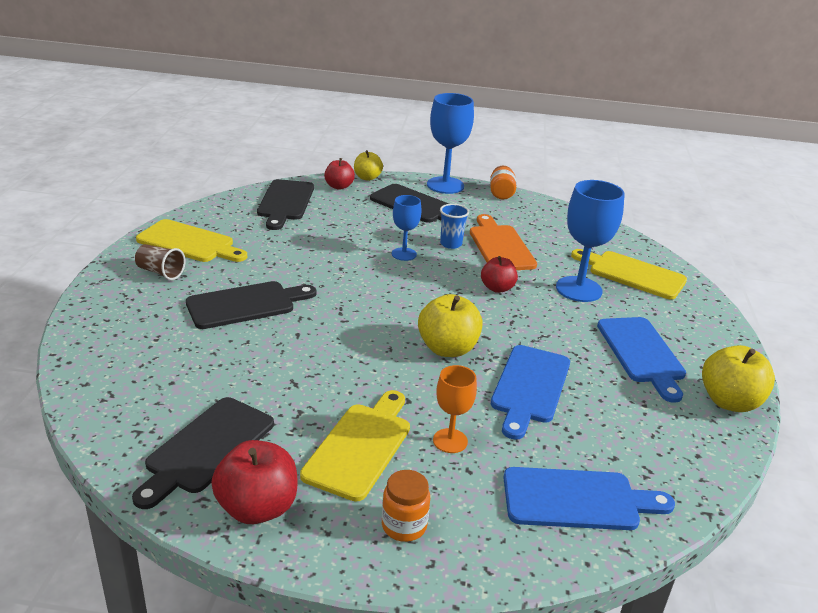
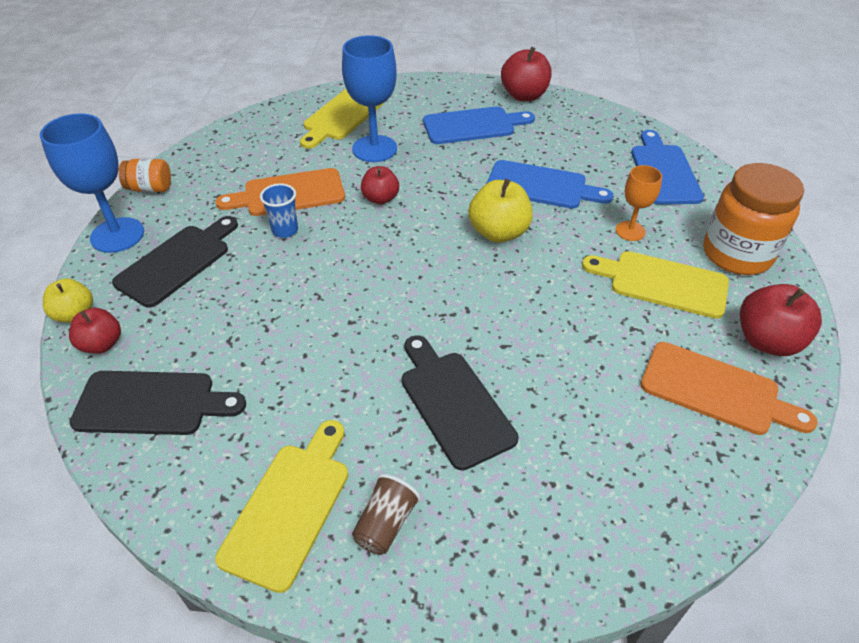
camera: 90 degrees left, 15 degrees up
(206, 448) = (716, 390): black cutting board -> orange cutting board
(404, 254) = (312, 268): blue goblet -> none
(404, 526) = (736, 254): orange jar -> orange jar, size x1.98
(729, 401) = (524, 96): yellow apple -> red apple

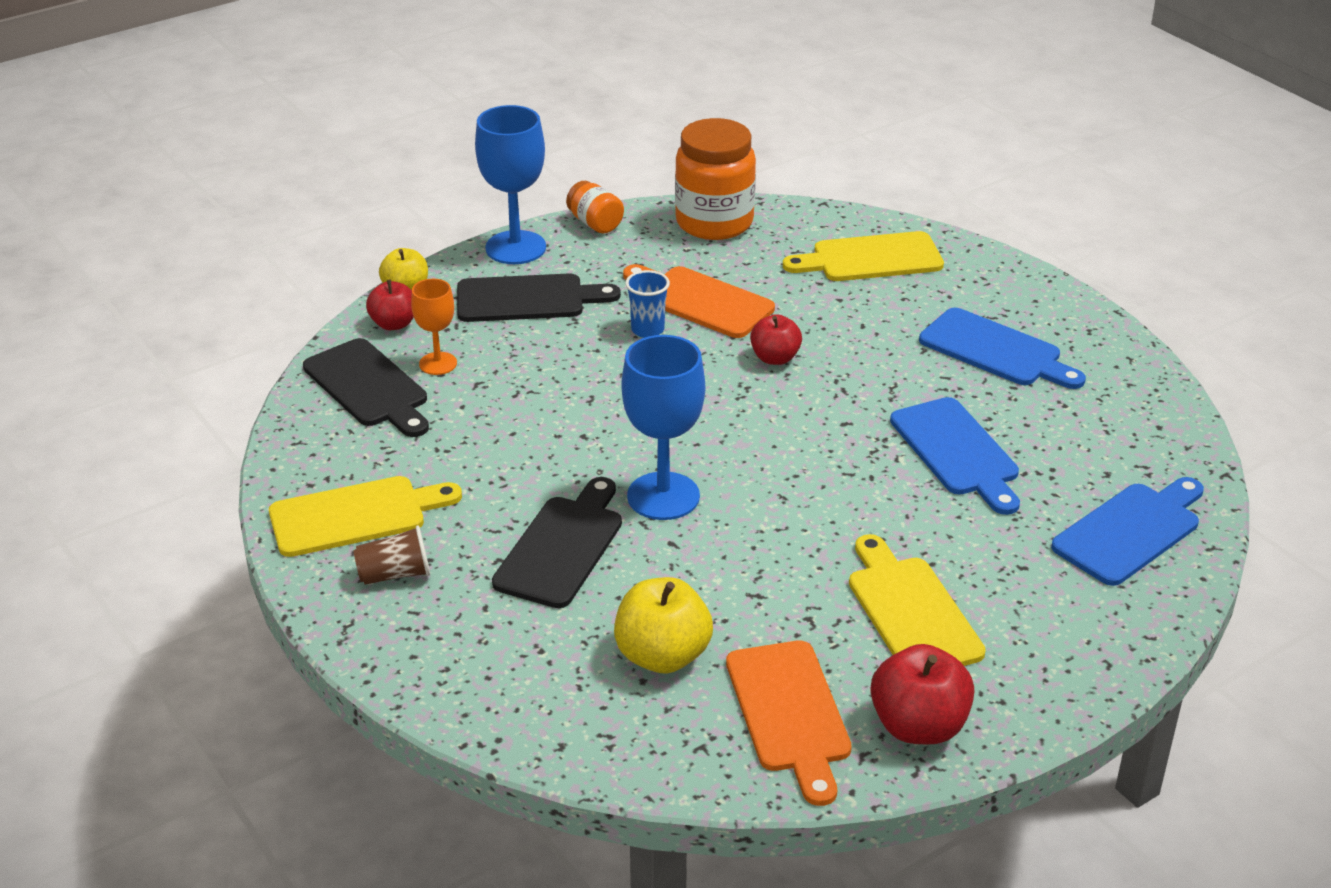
camera: 50 degrees right, 10 degrees down
(374, 149) = (849, 310): blue goblet -> blue goblet (663, 496)
(498, 232) = (833, 460): yellow apple -> yellow apple (662, 656)
(524, 96) = (1119, 356): red apple -> none
(630, 231) = (970, 551): orange goblet -> orange goblet (438, 363)
(736, 254) = (1046, 650): orange jar -> orange jar (714, 222)

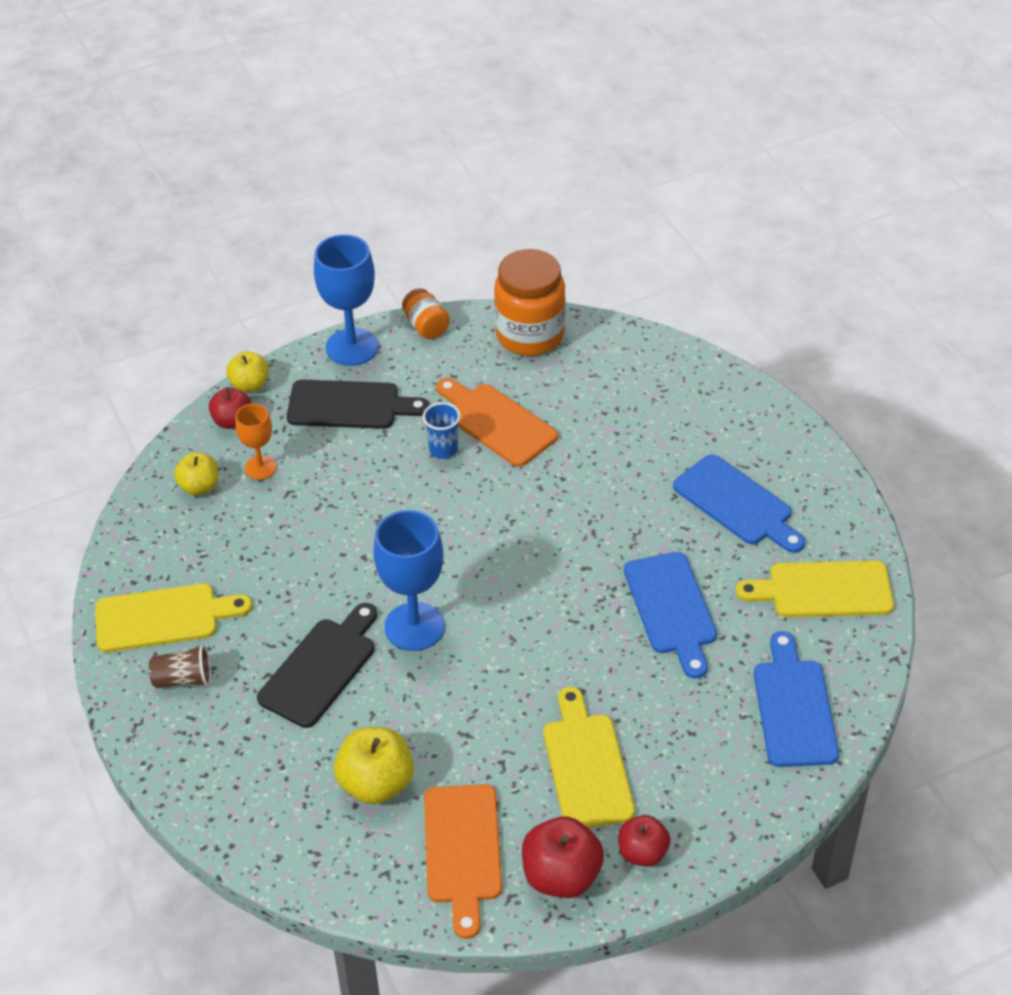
camera: 10 degrees right, 10 degrees up
(369, 387) = (199, 486): black cutting board -> yellow apple
(775, 358) = (544, 492): red apple -> red apple (642, 853)
(870, 259) = (656, 390): yellow cutting board -> yellow cutting board (823, 590)
(1130, 531) = (793, 707): blue cutting board -> blue cutting board turned 60 degrees counterclockwise

